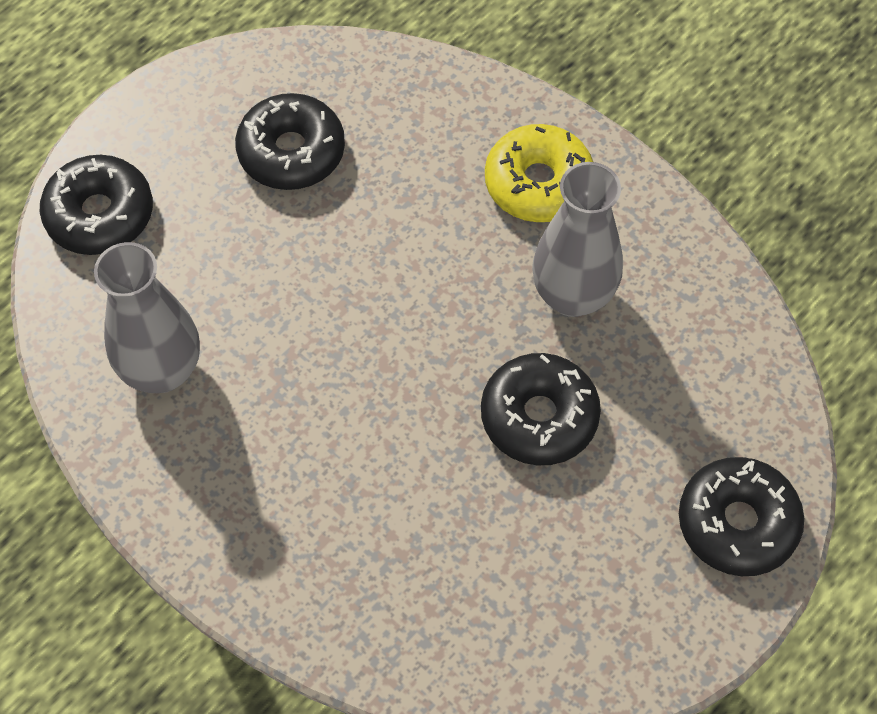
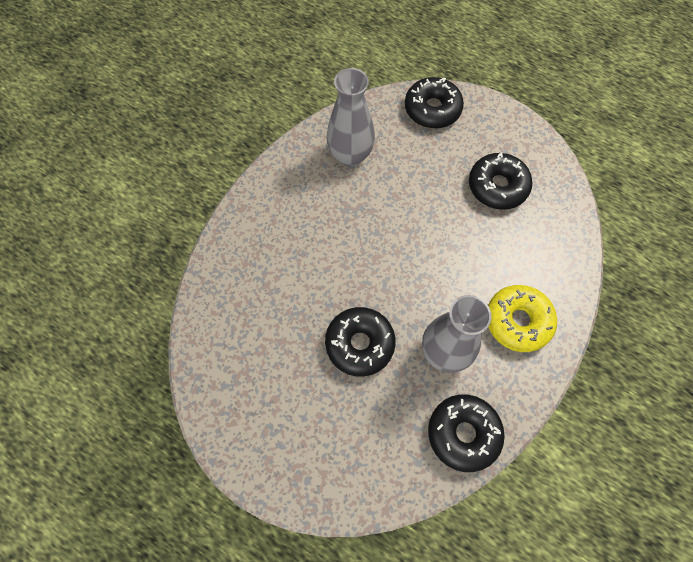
camera: 80 degrees right, 5 degrees up
(737, 523) = (311, 471): black donut -> black donut (463, 433)

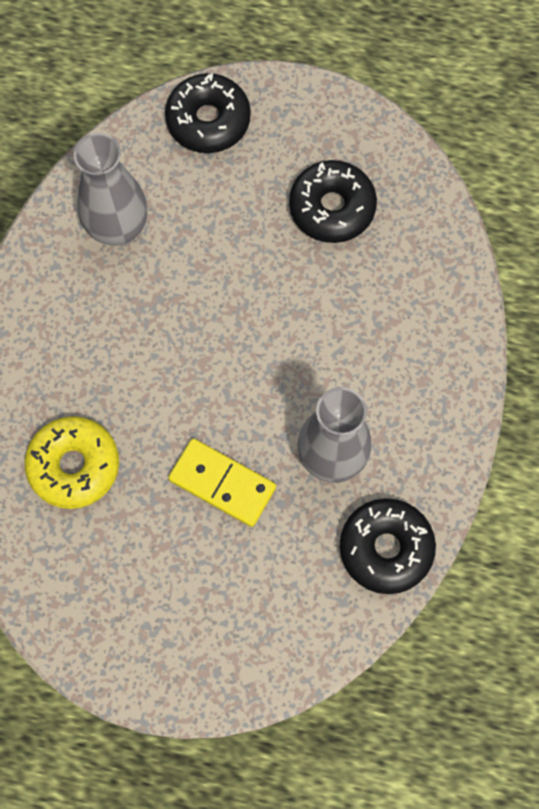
camera: 20 degrees left, 5 degrees up
(359, 344) = (222, 484): black donut -> yellow domino
(517, 321) = (411, 384): yellow donut -> yellow donut (74, 466)

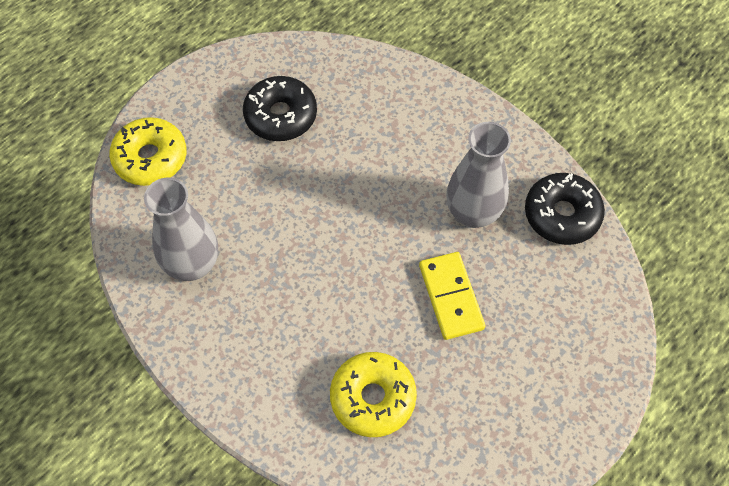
camera: 60 degrees left, 10 degrees down
(208, 120) = (150, 158): black donut -> yellow donut
(222, 484) = (451, 297): yellow domino -> yellow domino turned 75 degrees counterclockwise

